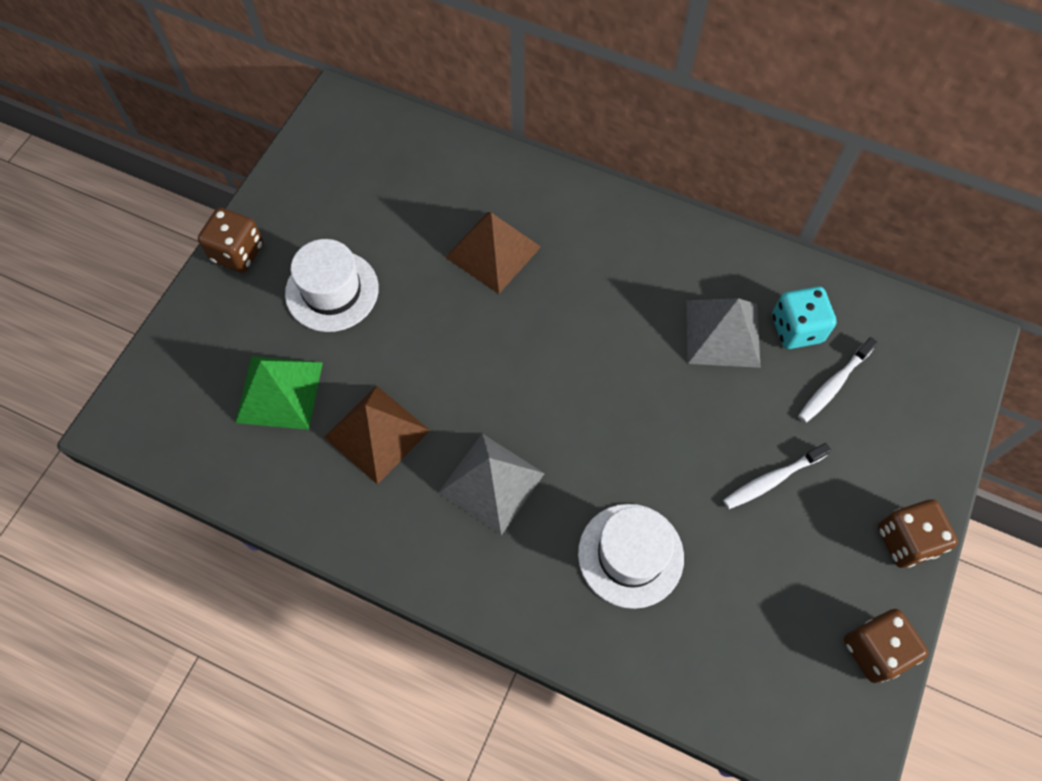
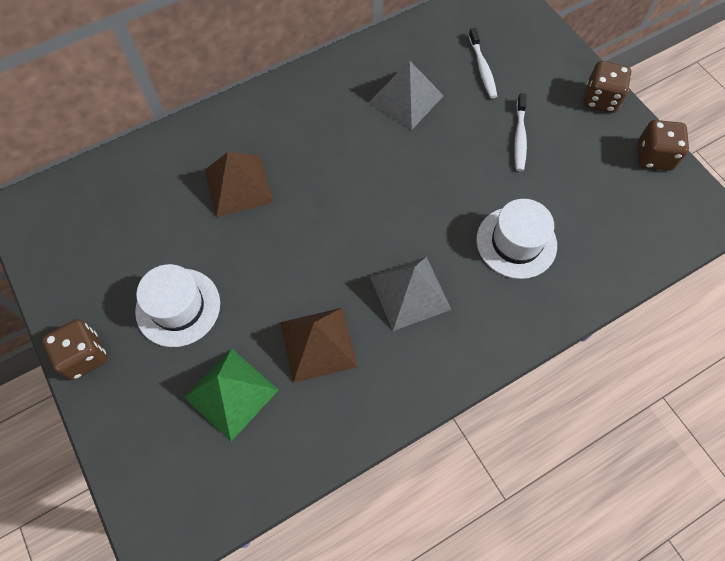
camera: 55 degrees left, 0 degrees up
(796, 329) = (433, 62): turquoise dice -> none

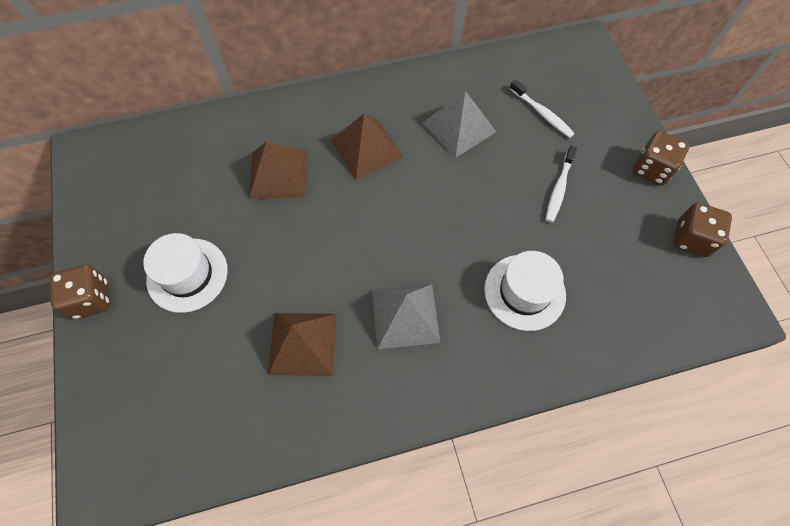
camera: 15 degrees right, 0 degrees up
(231, 393) = (208, 370): green pyramid -> none
(320, 140) = (367, 148): none -> brown pyramid
(482, 68) = (542, 113): white toothbrush -> white toothbrush turned 45 degrees counterclockwise

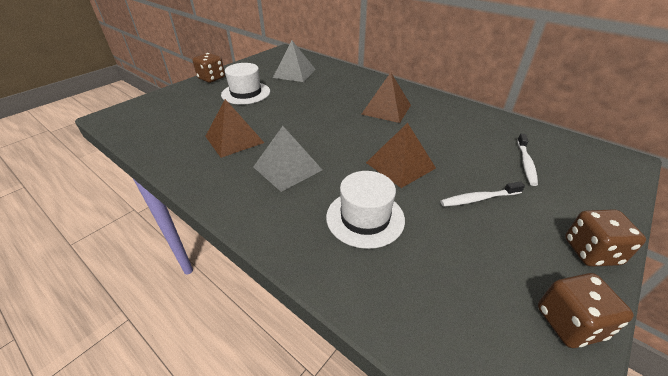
camera: 55 degrees right, 25 degrees down
(278, 174) = (332, 92): brown pyramid -> brown pyramid (400, 165)
(459, 127) = (453, 133): grey pyramid -> grey pyramid (294, 73)

